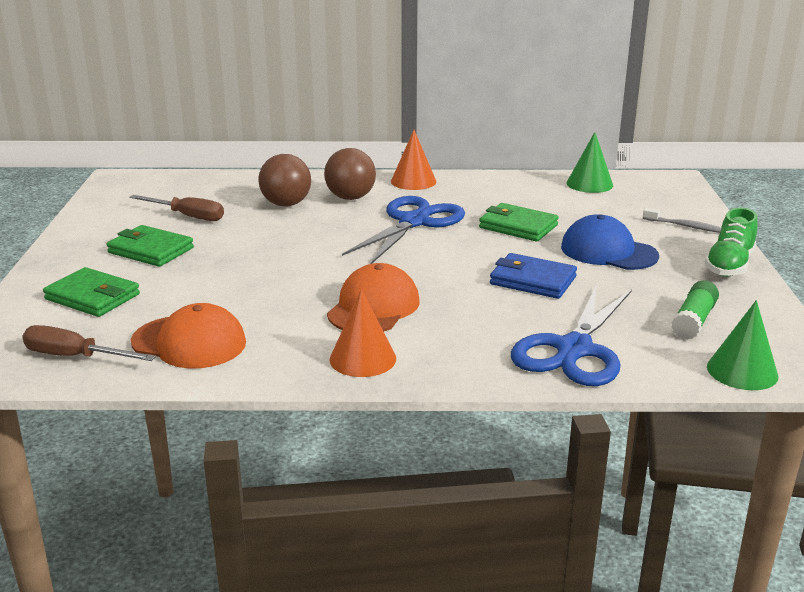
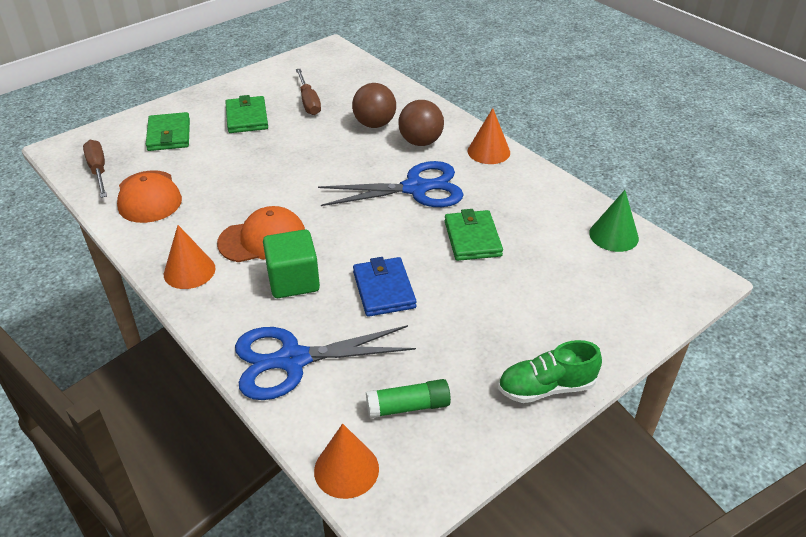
camera: 50 degrees right, 15 degrees up
(460, 313) = (293, 281): none -> green cube
(608, 251) = (485, 305): blue cap -> none
(685, 226) = (597, 328): grey toothbrush -> none
(742, 371) = (346, 469): green cone -> orange cone

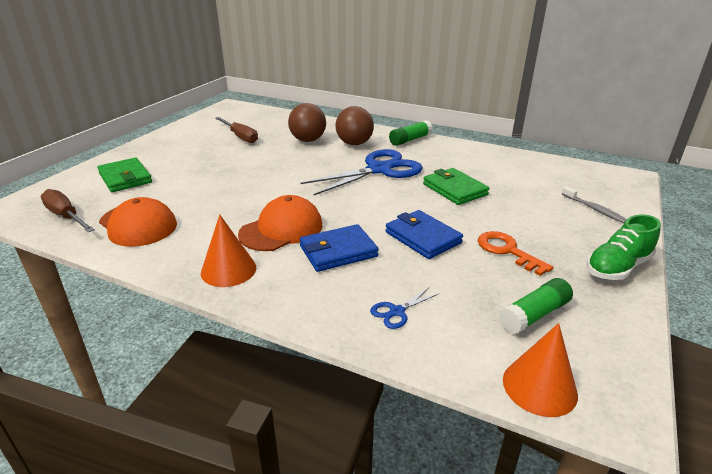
camera: 25 degrees left, 10 degrees down
(247, 118) = (193, 154): green wallet -> none
(292, 360) = (396, 312): blue scissors -> blue scissors, size x0.40
(293, 281) = (338, 251): green cube -> blue wallet
(452, 332) = (507, 251): none -> orange key
(488, 151) = (410, 140): orange cone -> green glue stick
(603, 311) = (594, 209): none -> grey toothbrush
(613, 235) = (546, 166): green cone -> none

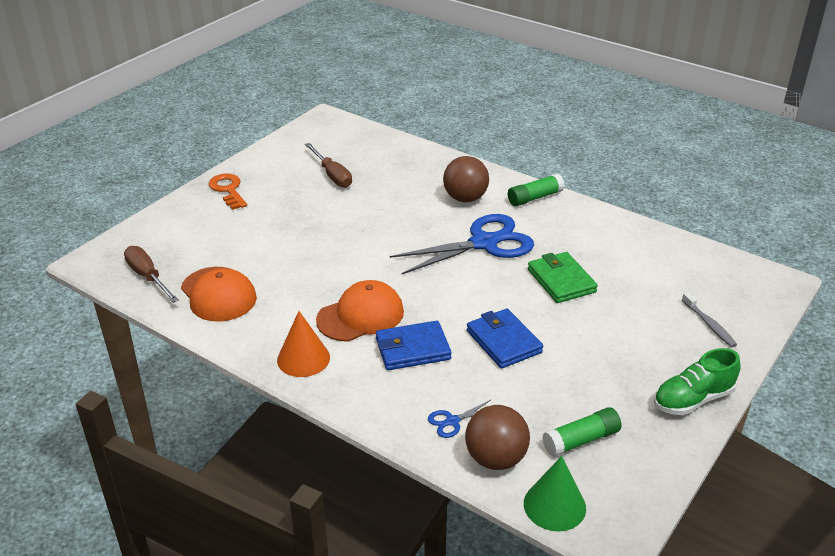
camera: 10 degrees right, 5 degrees up
(125, 178) = (203, 229): green wallet -> none
(308, 140) = (411, 188): brown ball -> brown ball (495, 459)
(507, 251) = (586, 367): orange key -> orange key (228, 190)
(539, 386) = (554, 505): orange cone -> green cone

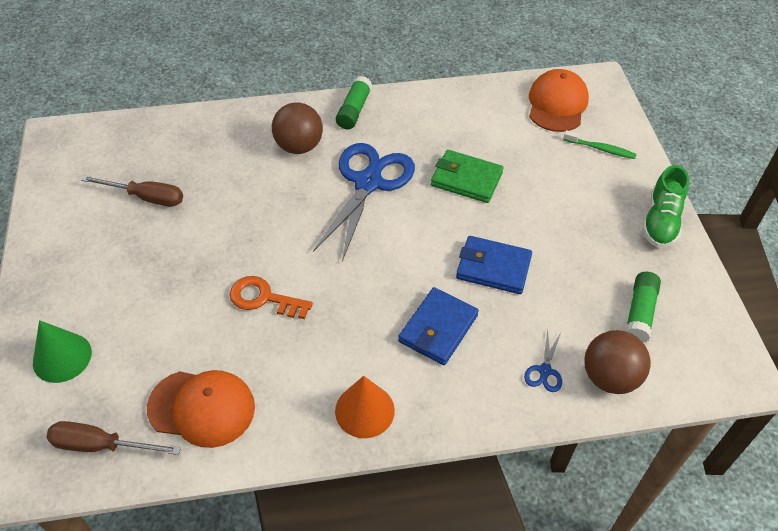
camera: 45 degrees left, 15 degrees up
(228, 190) = (56, 284): orange key -> orange key (264, 298)
(360, 316) = (358, 329): orange cap -> orange cap (557, 104)
(554, 505) = (686, 382): green cone -> green cone (62, 357)
(709, 324) = (601, 149): grey toothbrush -> green toothbrush

